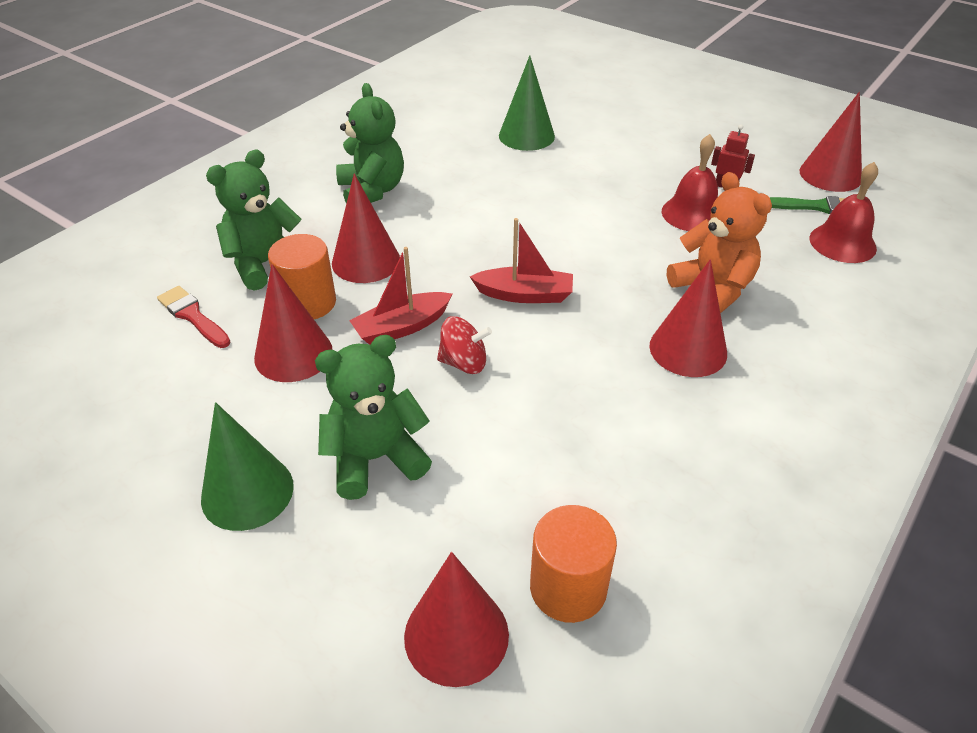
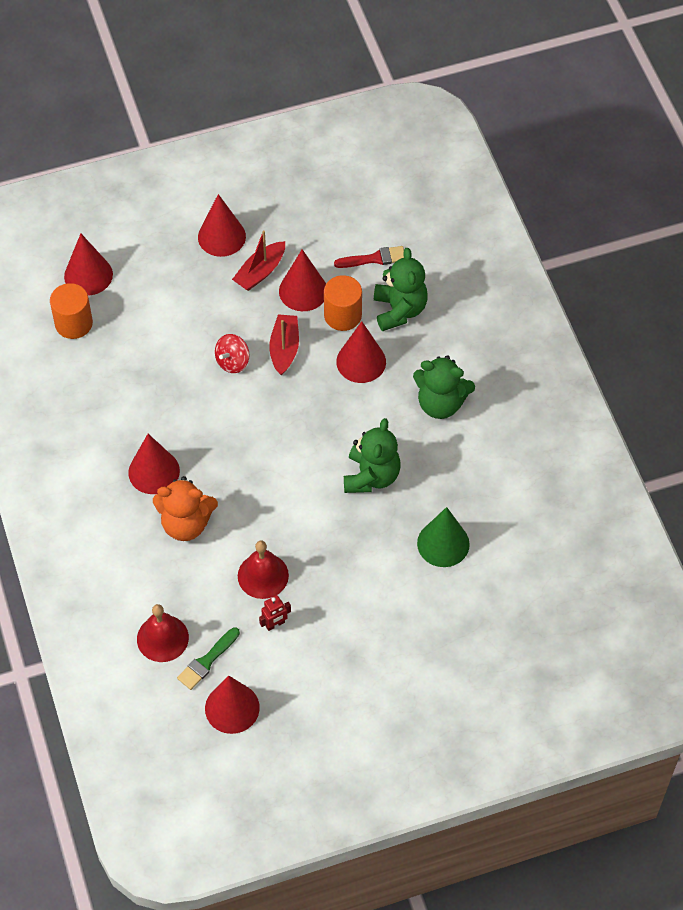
camera: 125 degrees right, 15 degrees up
(247, 492) = (221, 236): green cone -> red cone
(375, 459) = (200, 292): green teddy bear -> green teddy bear (371, 476)
(524, 295) = (263, 424): red boat -> red boat (260, 272)

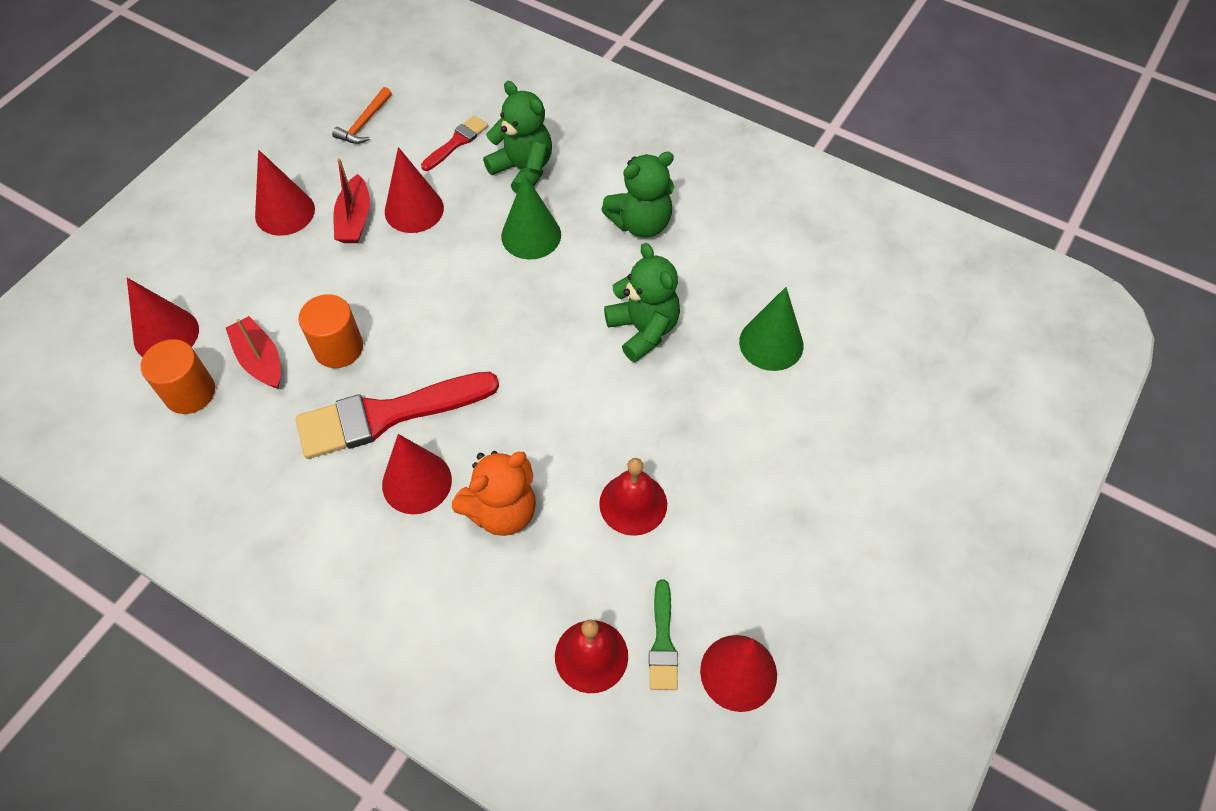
camera: 40 degrees left, 0 degrees up
(171, 419) = (387, 415): none -> red brush
(232, 362) = (402, 317): red spinning top -> none
(275, 624) = (694, 544): red robot -> none
(284, 349) = (445, 272): red boat -> red boat (260, 360)
(326, 202) = (364, 123): none -> orange hammer
(342, 315) = (474, 207): orange cylinder -> orange cylinder (338, 348)
(361, 361) = (531, 235): red cone -> green cone

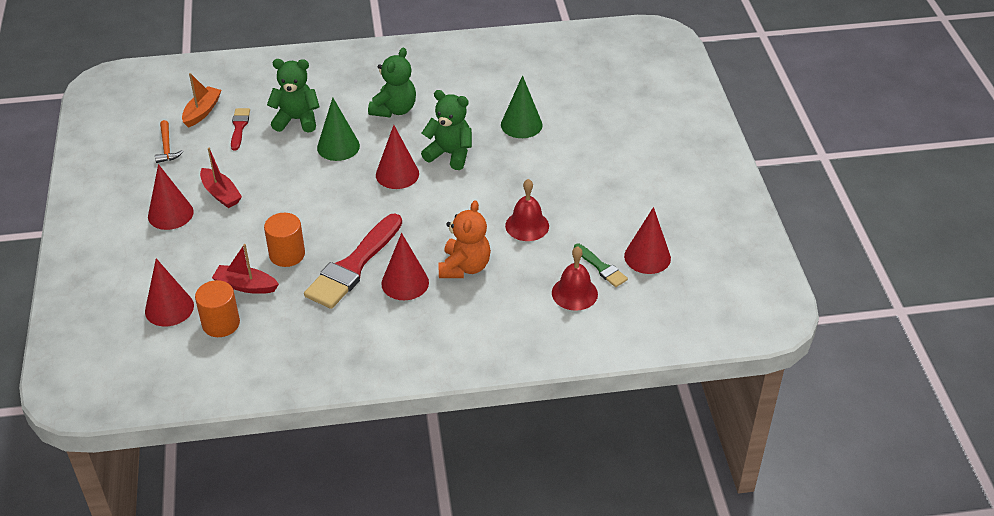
camera: 40 degrees left, 15 degrees down
(414, 210) = (253, 171): red cone -> red cone (397, 174)
(440, 99) = (202, 112): none -> orange boat

